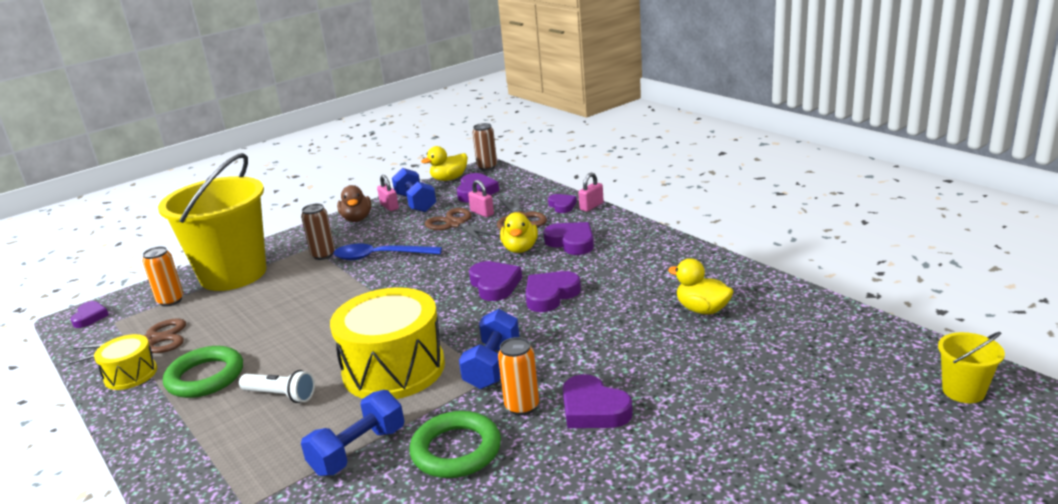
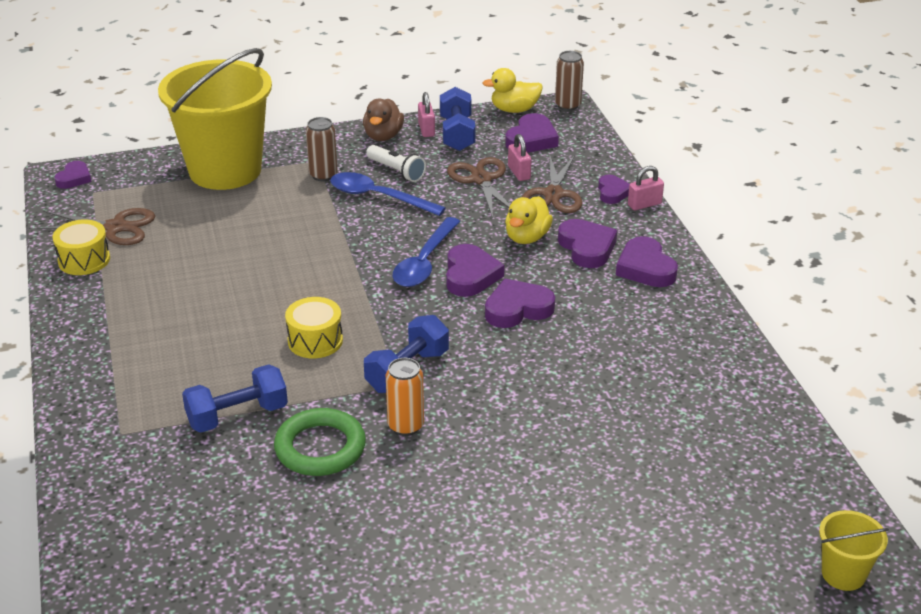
camera: 20 degrees right, 10 degrees up
(171, 301) = (153, 184): orange can -> none
(205, 377) = (146, 287): green ring -> none
(280, 395) = (200, 332): white flashlight -> white flashlight (396, 171)
(394, 369) = (315, 341): yellow drum -> yellow drum, size x0.51
(450, 287) = (424, 262): none -> blue spoon
(593, 409) = (468, 454): purple heart -> purple heart (645, 268)
(702, 309) = (659, 383): yellow duck -> none

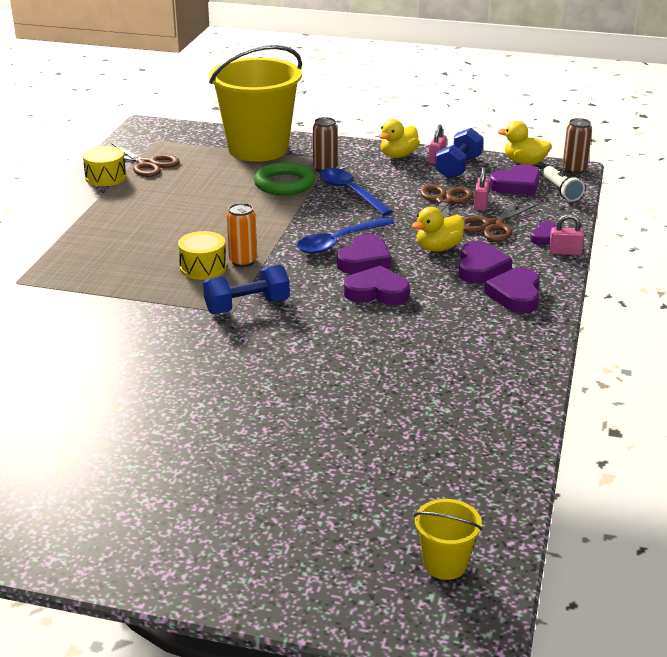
camera: 30 degrees right, 5 degrees down
(74, 178) = (152, 129): purple heart -> none
(237, 416) = (100, 296): blue dumbbell -> none
(320, 448) = (132, 333): green ring -> green ring (284, 184)
(383, 136) = (398, 155): brown duck -> yellow duck
(396, 171) = (383, 179): white flashlight -> white flashlight (561, 191)
(406, 426) = (207, 340): orange can -> orange can (243, 261)

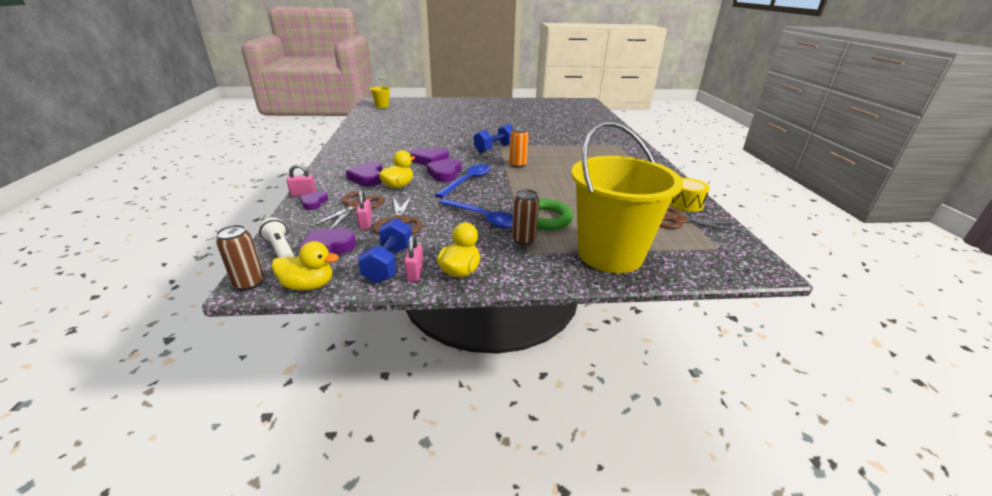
camera: 160 degrees right, 0 degrees up
(203, 268) = (536, 160): yellow drum -> none
(515, 295) = (346, 167): purple heart -> none

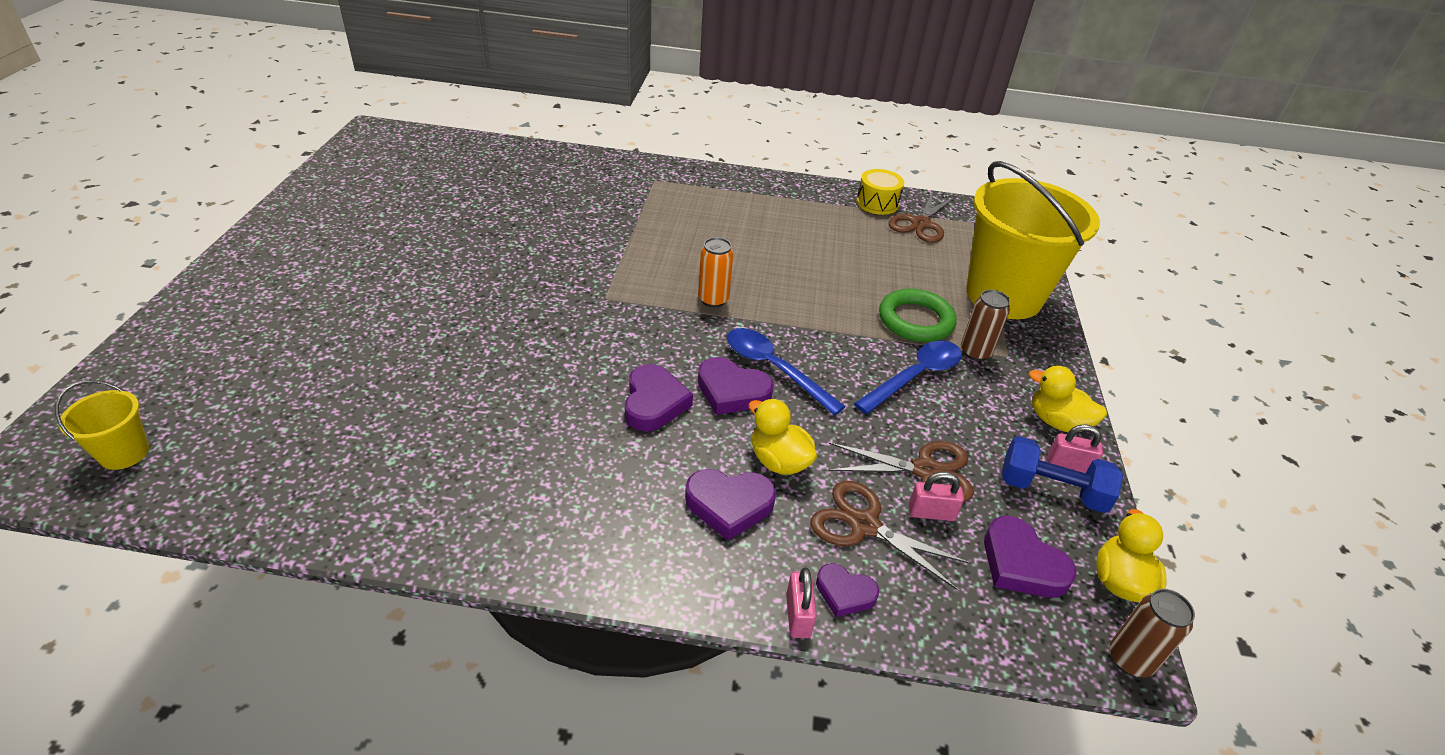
camera: 80 degrees left, 10 degrees up
(281, 249) = (1027, 629): white flashlight -> none
(494, 148) = (617, 307): blue dumbbell -> none

